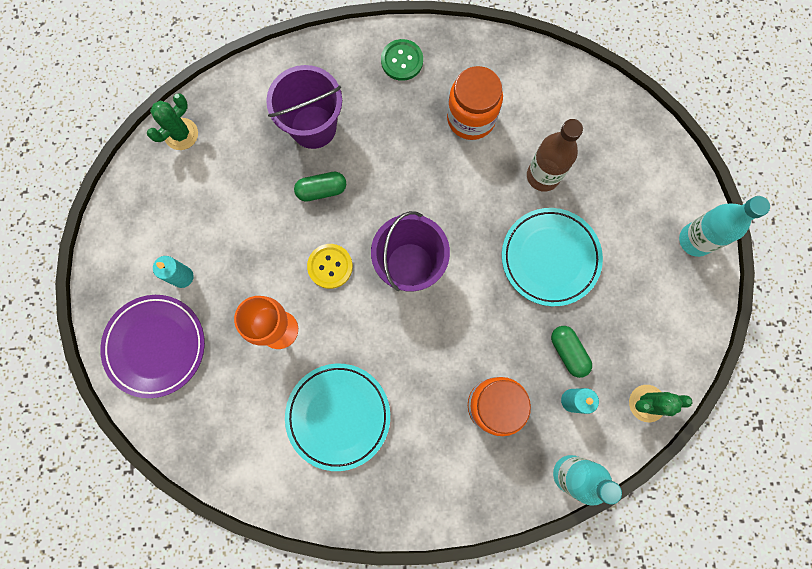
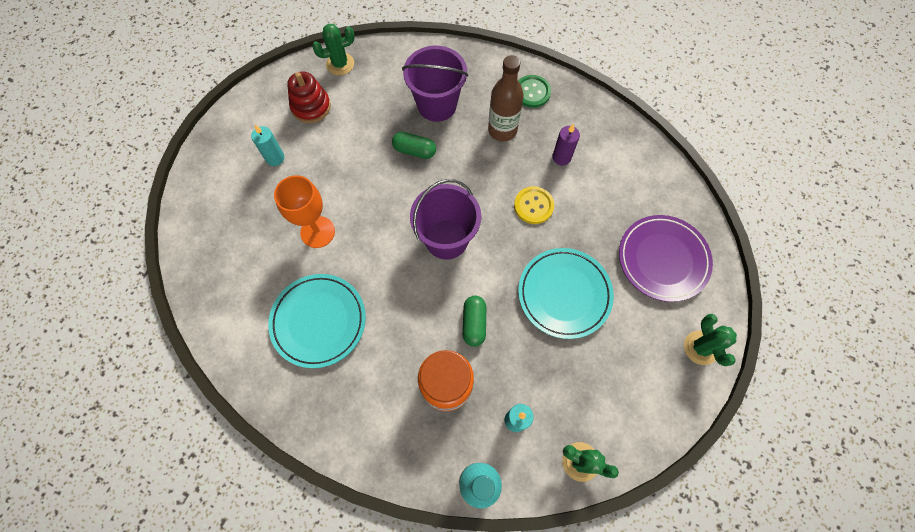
camera: 30 degrees right, 10 degrees down
(155, 346) = (223, 195): purple plate -> purple plate (663, 259)
(182, 200) = (311, 107): none -> red stacking toy
(330, 266) = (385, 207): yellow button -> yellow button (533, 206)
(471, 118) = (561, 157): orange jar -> purple candle
(543, 176) = (595, 228): brown bottle -> brown bottle (502, 130)
(568, 352) = (535, 378): green capsule -> green capsule (474, 323)
(695, 240) = (700, 347): turquoise bottle -> green cactus

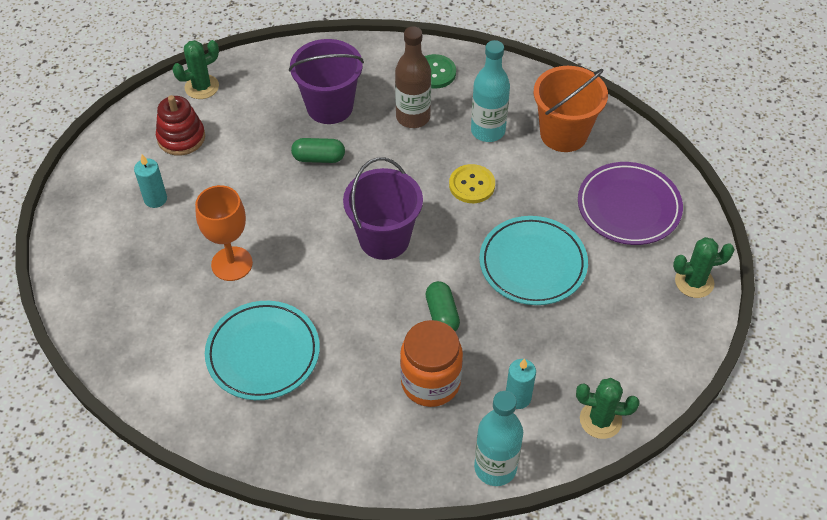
camera: 15 degrees left, 15 degrees down
(561, 157) = (488, 131): purple candle -> turquoise bottle
(625, 175) = (563, 134): none -> orange bucket
(700, 347) = (694, 282): green cactus -> green cactus turned 75 degrees counterclockwise

